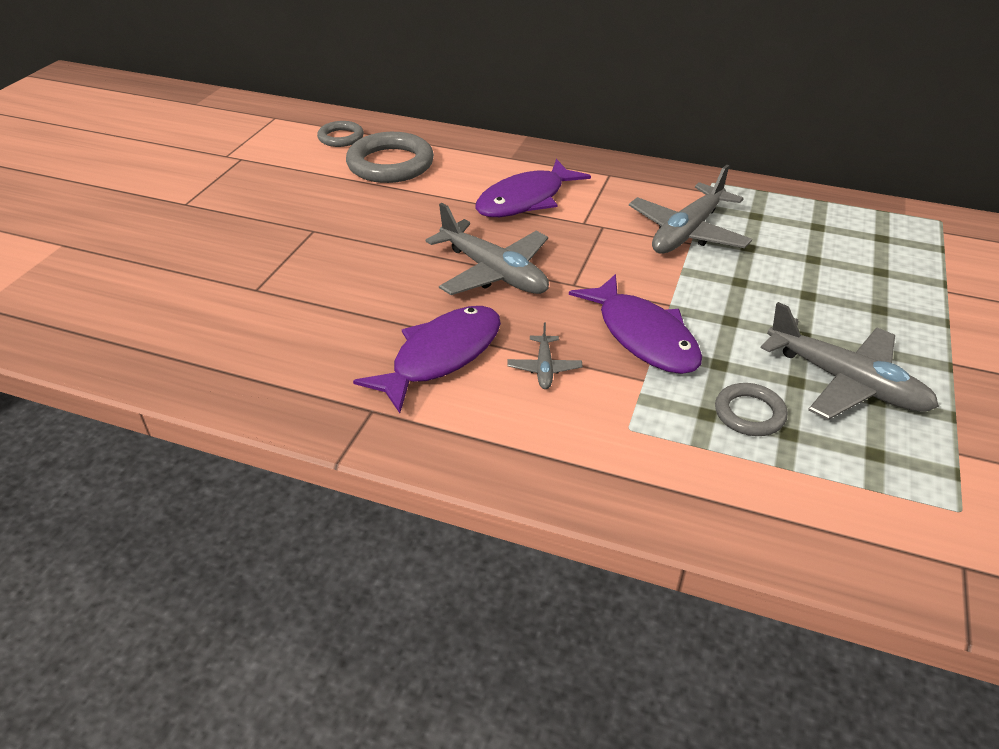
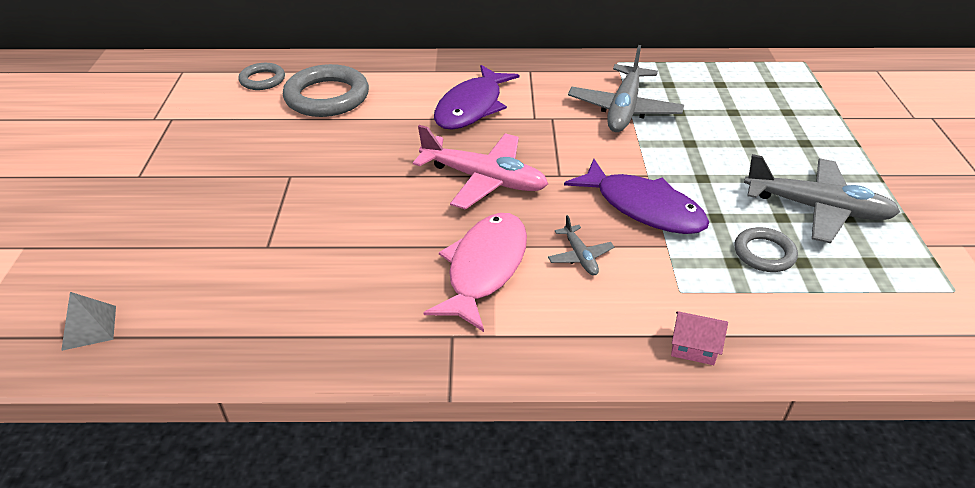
camera: 20 degrees left, 0 degrees up
(74, 323) = (89, 327): none -> grey pyramid
(441, 356) = (484, 268): purple fish -> pink fish
(493, 272) = (484, 179): grey plane -> pink plane
(606, 486) = (693, 348): none -> pink house

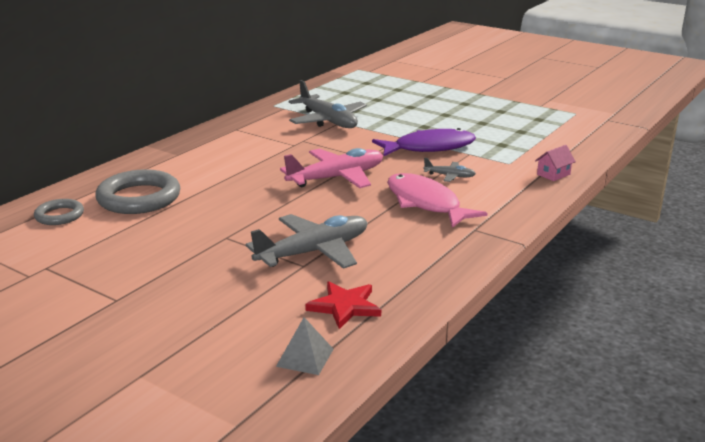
camera: 55 degrees left, 15 degrees down
(199, 311) = (345, 306): none -> red star
(472, 107) = (247, 157): purple fish -> none
(764, 253) = (504, 136): grey ring -> none
(817, 209) = (486, 114): grey plane -> grey plane (314, 252)

